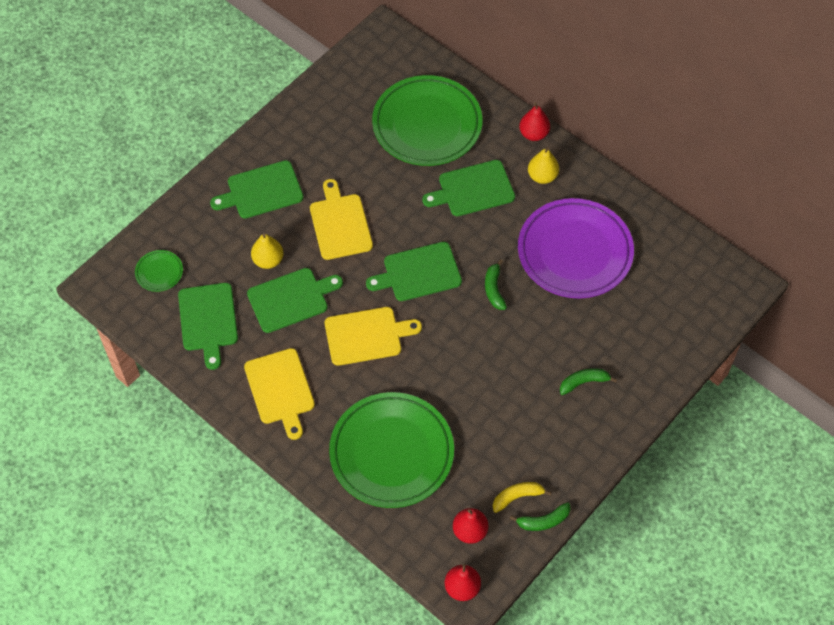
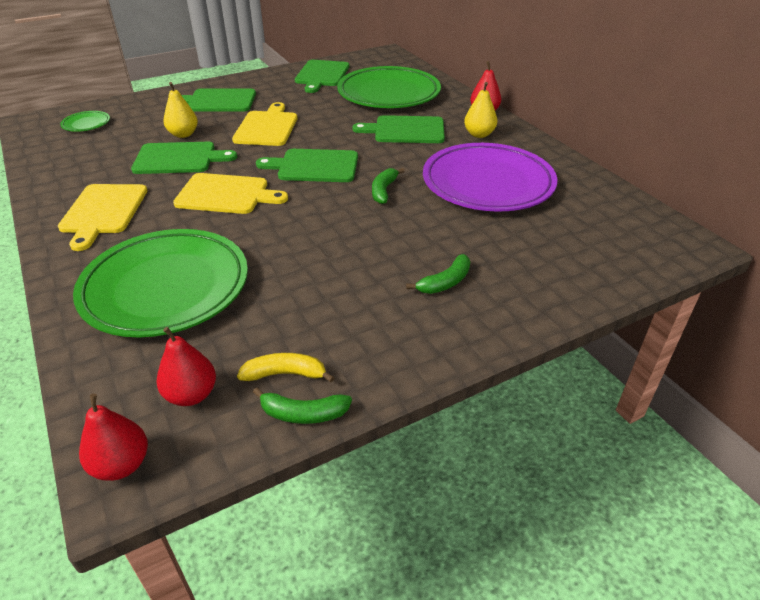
camera: 20 degrees right, 20 degrees down
(208, 320) = (92, 156): green cutting board -> green cutting board (321, 75)
(583, 382) = (445, 282): green banana -> green banana turned 135 degrees clockwise

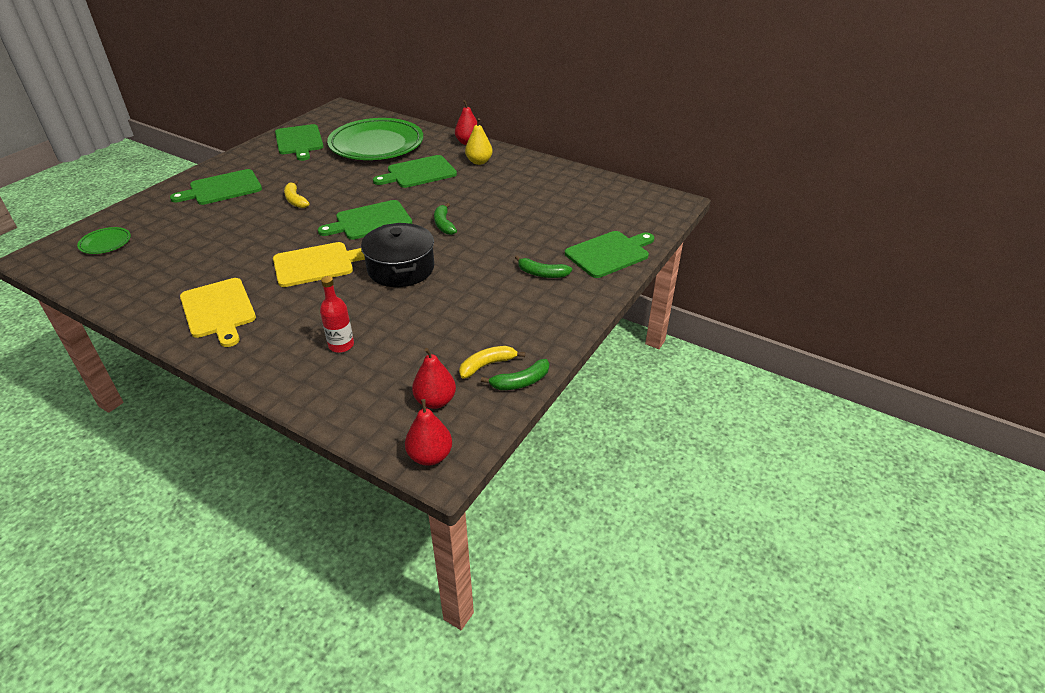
camera: 30 degrees left, 0 degrees up
(166, 288) = (341, 345): green plate -> red bottle
(179, 159) = (240, 248): green cutting board -> green cutting board (609, 253)
(183, 134) = (221, 226): yellow pear -> none
(267, 127) = (295, 200): yellow cutting board -> yellow banana
(298, 225) = (401, 269): none -> black pot
(445, 282) = (542, 273): green banana -> green banana turned 90 degrees clockwise
(487, 183) = (515, 197): purple plate -> none

